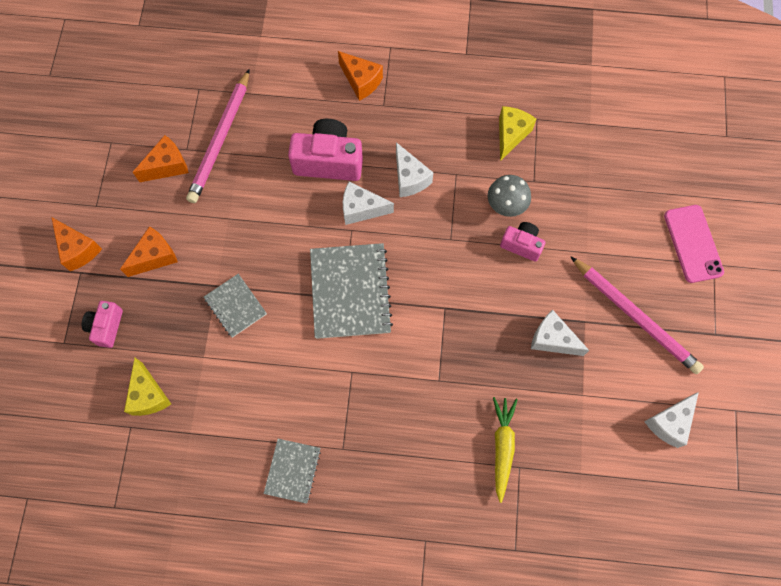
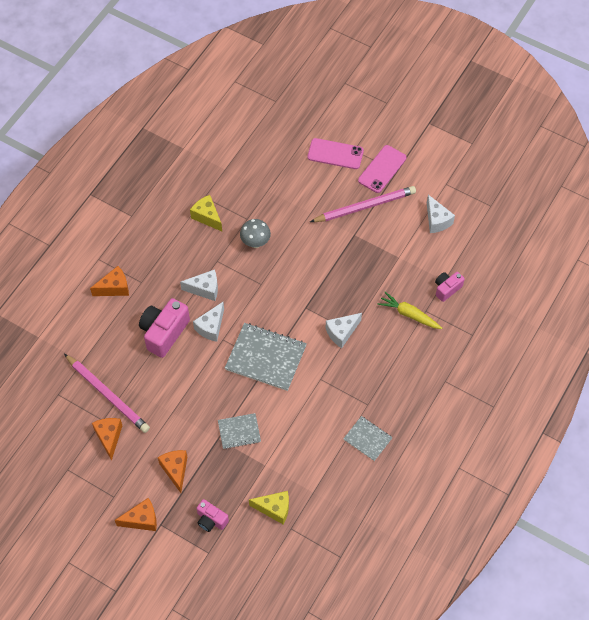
camera: 65 degrees left, 10 degrees down
(521, 245) = (286, 245): pink camera -> pink camera (447, 289)
(552, 339) = (356, 257): white cheese -> white cheese (341, 332)
(706, 313) = (382, 169): none -> pink phone

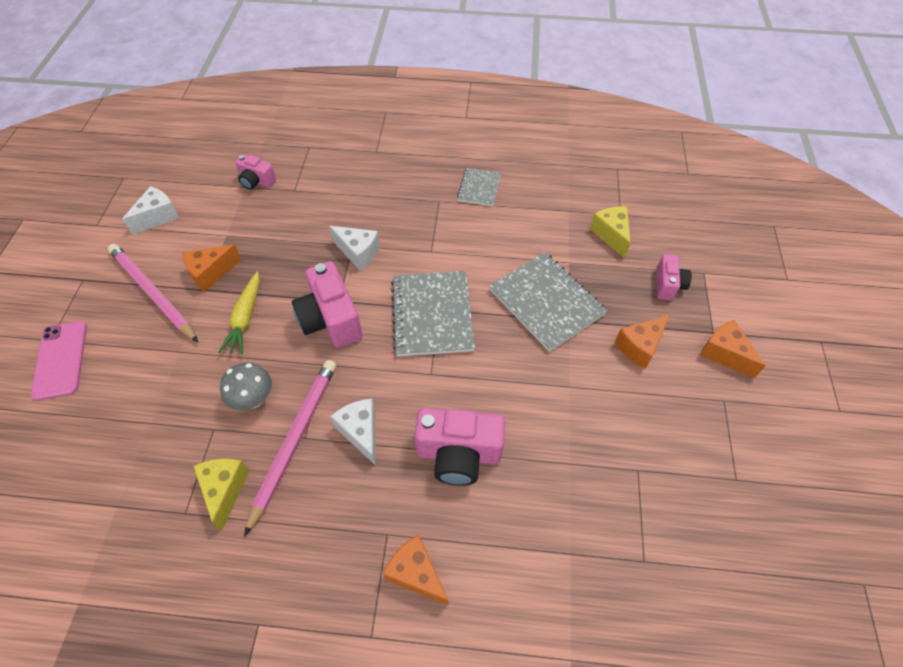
camera: 115 degrees left, 5 degrees down
(107, 394) = (598, 484): pink pencil -> pink pencil (295, 440)
(109, 437) = (655, 448): orange cheese -> orange cheese (211, 273)
(207, 217) = (225, 489): yellow cheese -> yellow cheese turned 150 degrees clockwise
(211, 327) = (419, 396): white cheese -> none
(239, 431) = (546, 302): grey notebook -> grey notebook, size x1.80
(292, 298) = (330, 320): none -> pink camera
(382, 169) = (82, 296): pink phone -> none
(409, 314) = (305, 202): yellow carrot -> yellow carrot (245, 318)

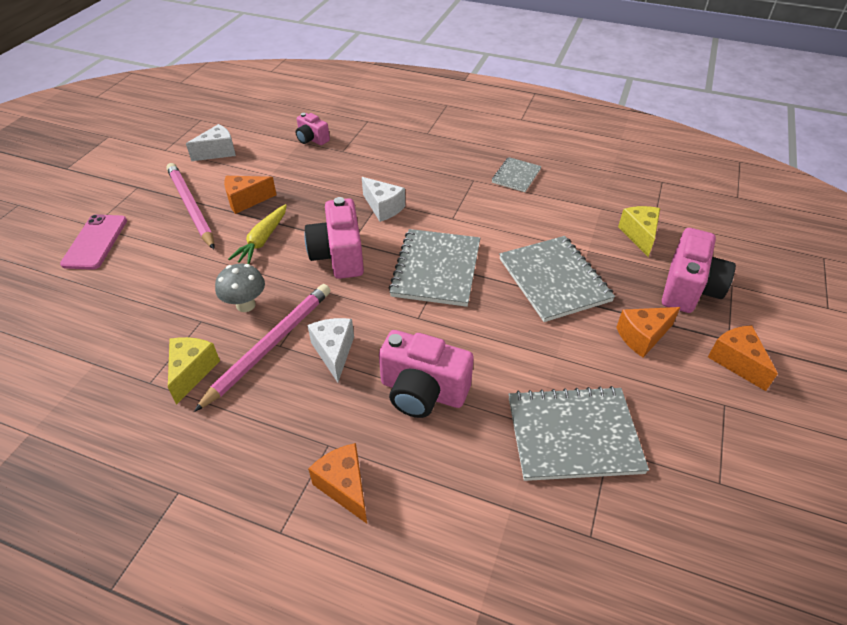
camera: 15 degrees right, 10 degrees down
(605, 464) = (573, 435): none -> grey notebook
(668, 285) = (689, 288): pink camera -> pink camera, size x1.76

